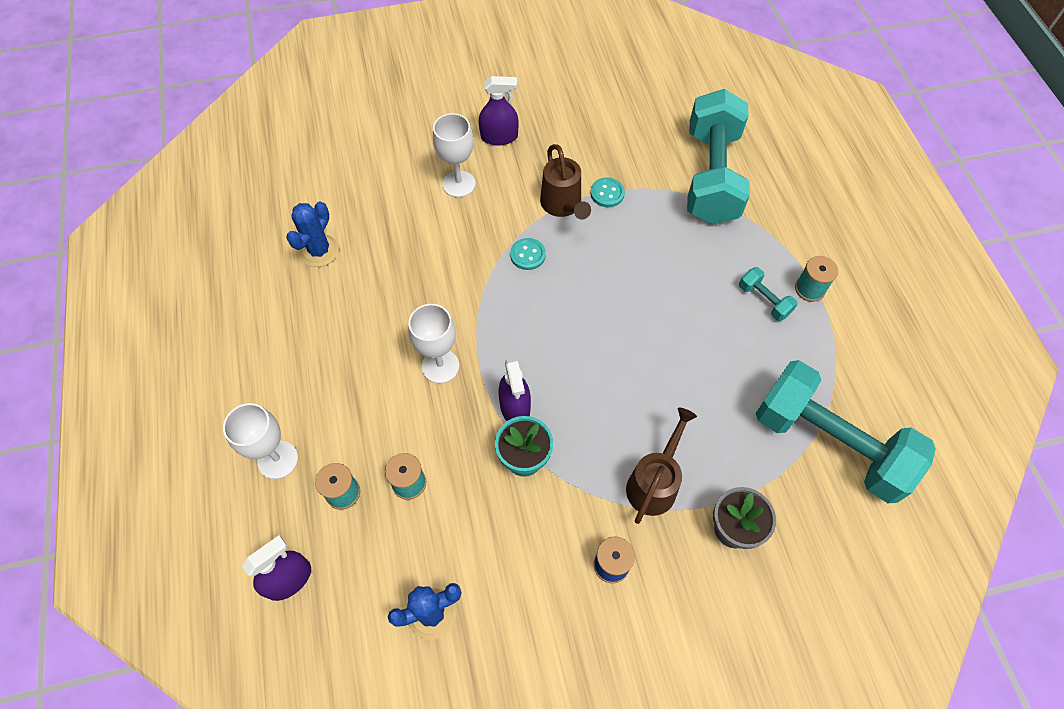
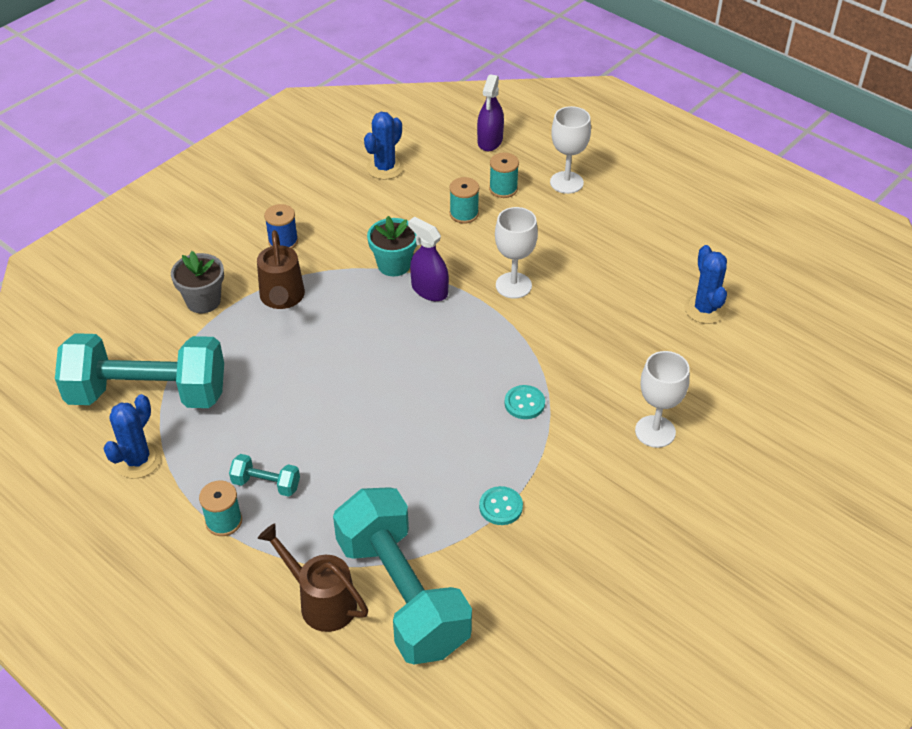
camera: 145 degrees right, 15 degrees down
(499, 137) = (669, 505): purple spray bottle -> none
(563, 206) = (534, 468): brown watering can -> brown watering can (321, 601)
(860, 379) = (137, 460): none -> blue cactus

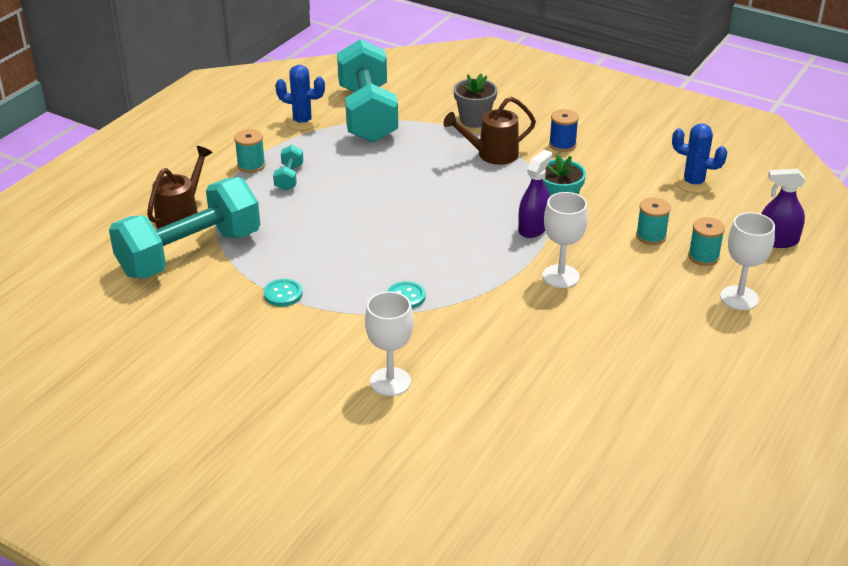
camera: 80 degrees right, 10 degrees down
(705, 309) = (579, 411): blue cactus -> none

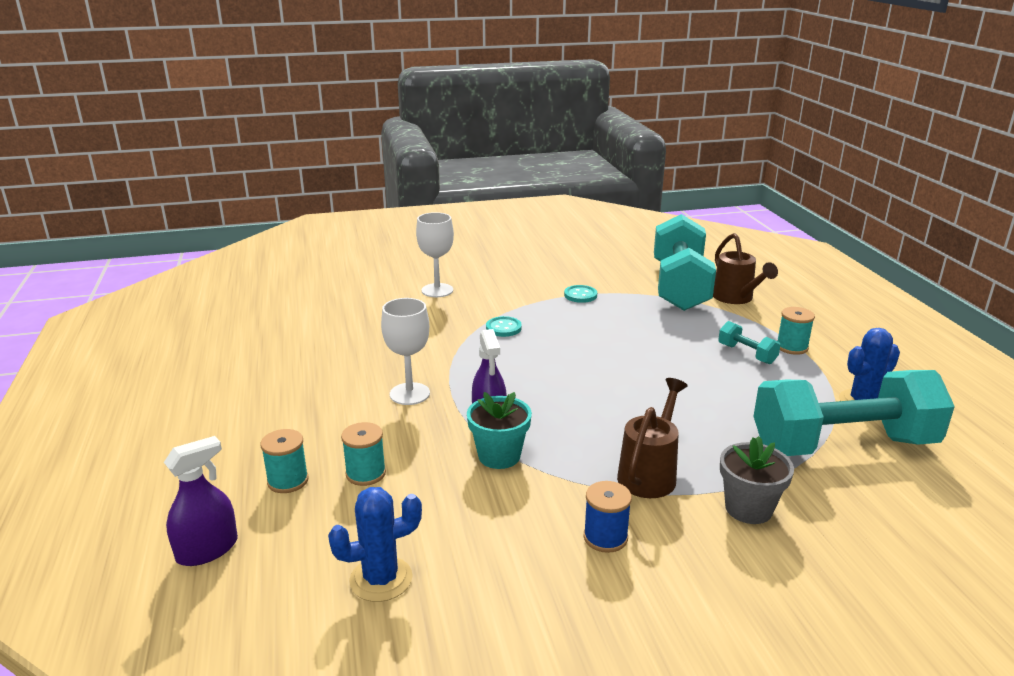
camera: 135 degrees right, 10 degrees down
(367, 114) = (843, 445): turquoise dumbbell -> turquoise dumbbell turned 45 degrees counterclockwise
(739, 298) = (218, 457): white goblet -> none

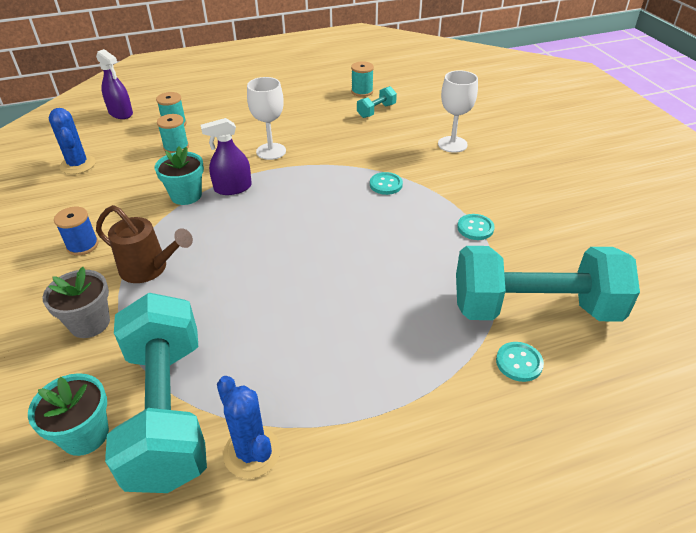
camera: 85 degrees right, 15 degrees up
(736, 298) = (519, 363): brown watering can -> turquoise button
(746, 354) = (360, 355): turquoise dumbbell -> turquoise dumbbell (376, 111)
(792, 347) = (385, 403): turquoise spool -> turquoise spool (362, 91)
(890, 490) = (85, 435): none -> turquoise flower pot

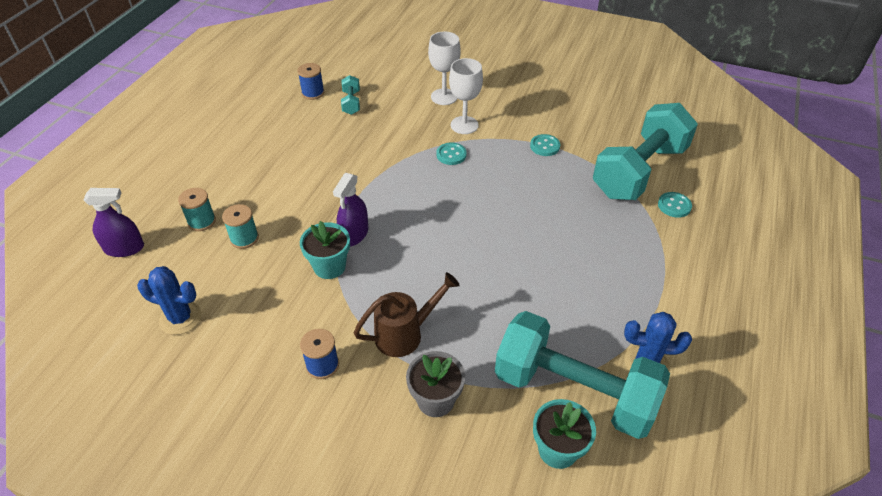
camera: 50 degrees left, 5 degrees up
(271, 151) = (330, 187): white goblet -> white goblet (464, 125)
(362, 91) = (313, 93): turquoise spool -> blue spool

